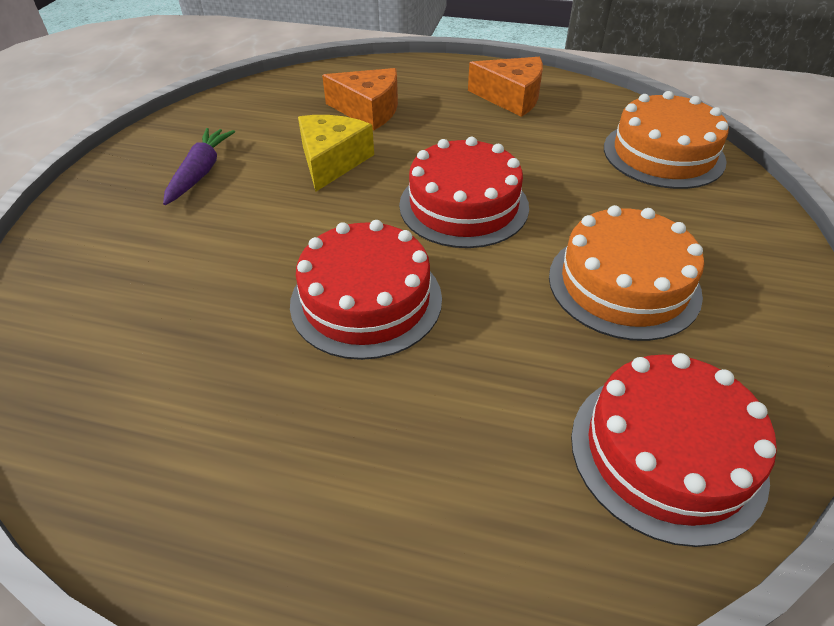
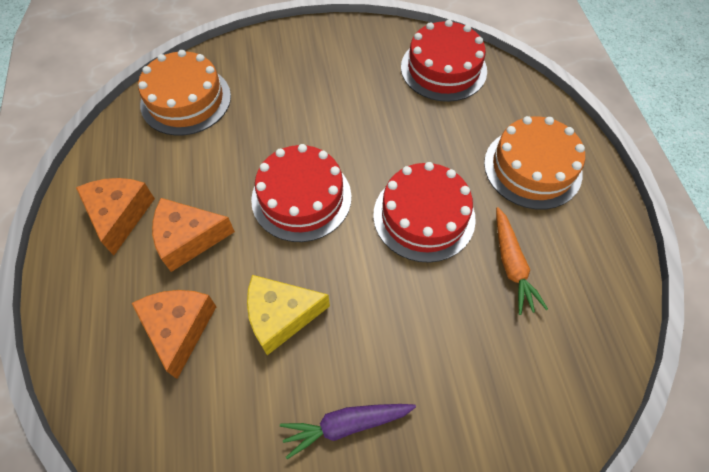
camera: 115 degrees left, 15 degrees up
(228, 359) = (511, 265): none -> orange carrot
(458, 127) = (188, 239): none -> orange cheese
(623, 284) = (340, 99): orange cake -> orange cake (532, 168)

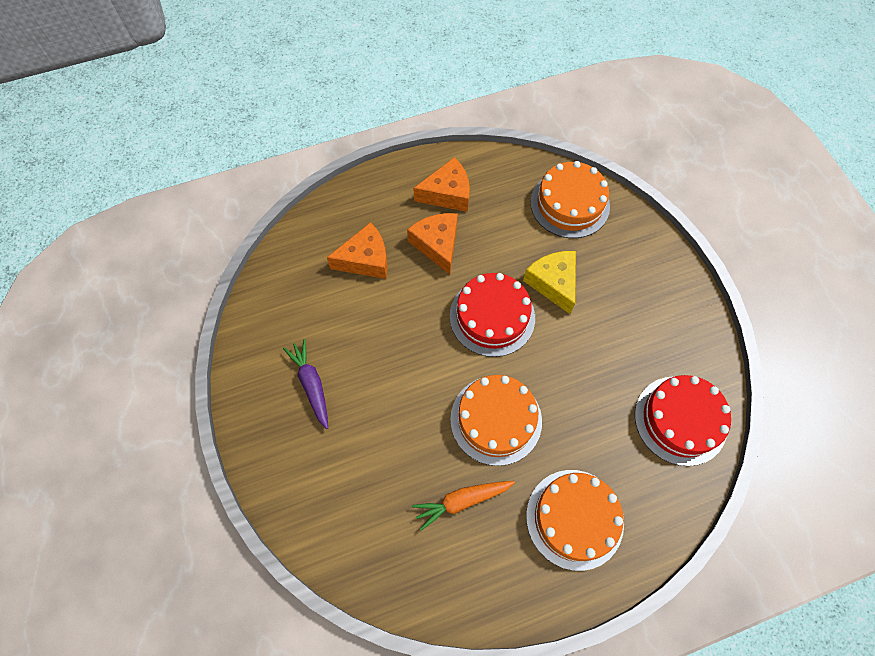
camera: 80 degrees right, 5 degrees up
(281, 316) = (385, 324): yellow cheese -> yellow cheese (553, 283)
(424, 216) = (496, 420): red cake -> orange cake

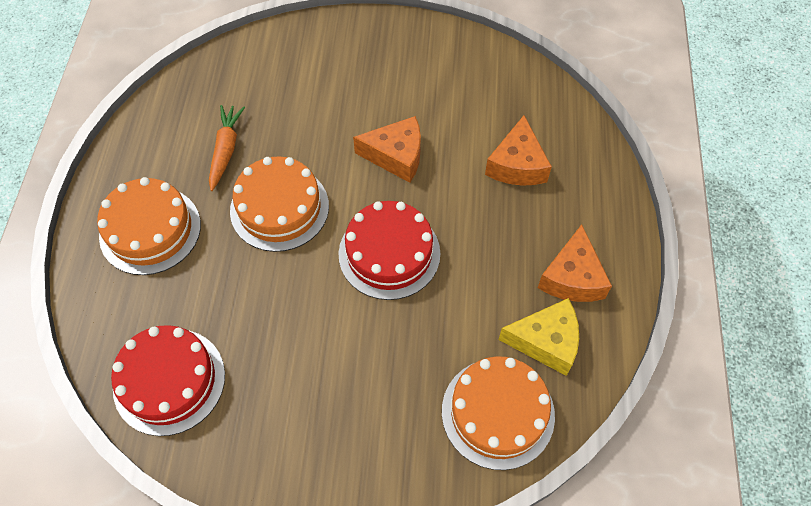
camera: 115 degrees right, 5 degrees down
(311, 384) = (401, 79): purple carrot -> none
(437, 245) = (505, 238): orange cheese -> orange cheese (396, 156)
(553, 283) = (397, 335): yellow cheese -> yellow cheese (546, 341)

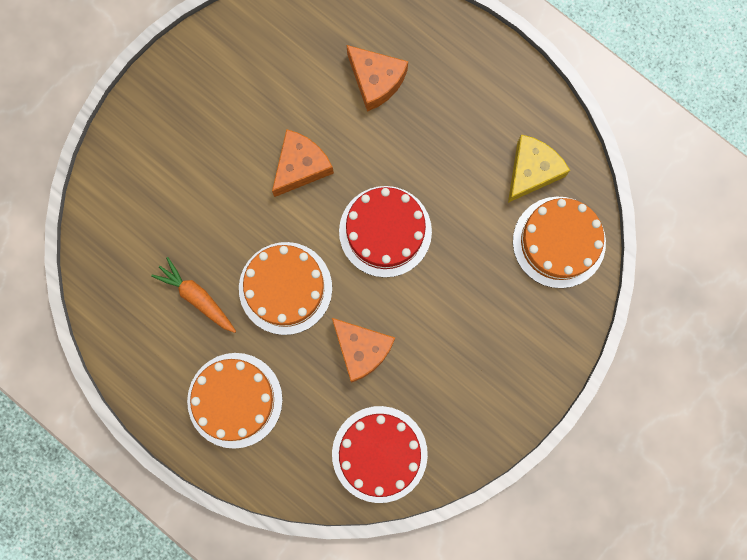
camera: 55 degrees left, 20 degrees up
(572, 277) = (497, 114): orange cheese -> orange cheese (361, 349)

